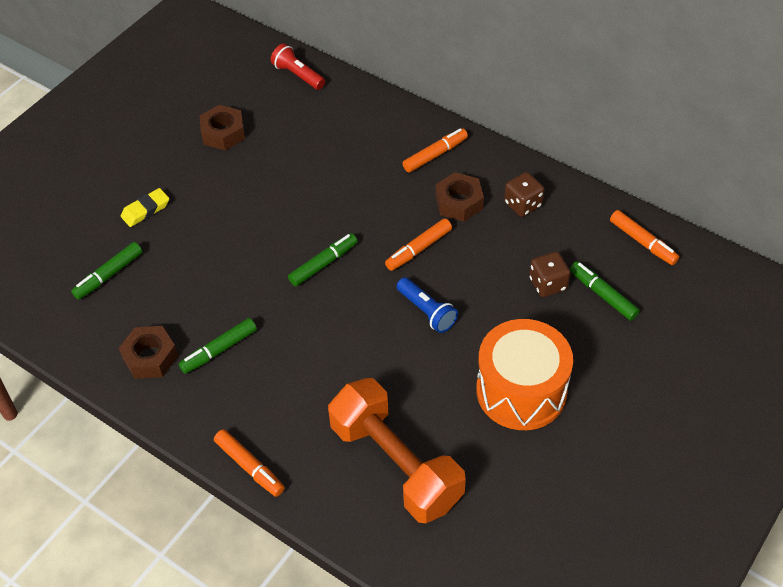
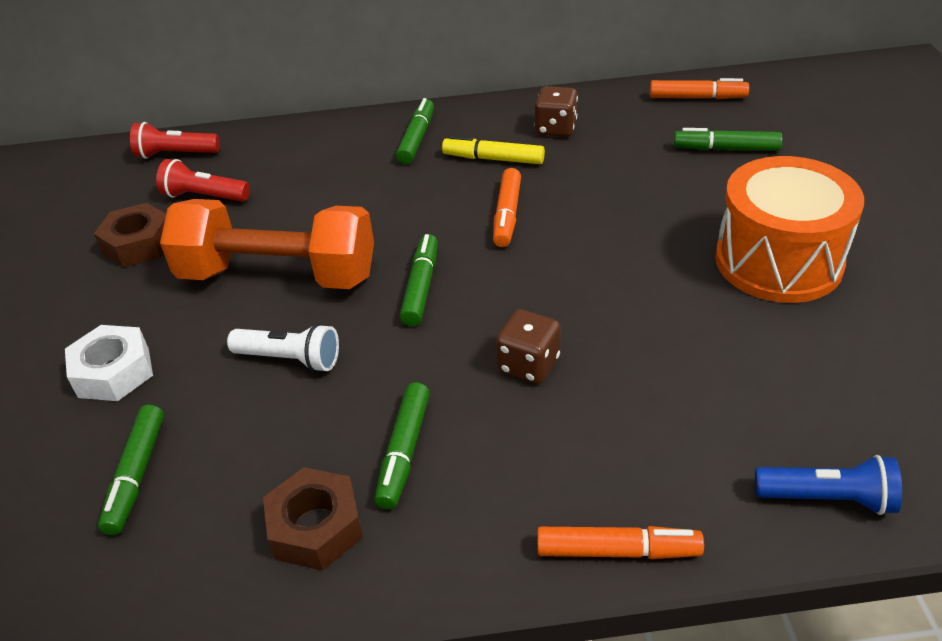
camera: 40 degrees left, 10 degrees down
(146, 210) = (114, 372): yellow eraser -> white nut
(222, 261) = (290, 359): none -> white flashlight
(283, 120) = (204, 196): none -> red flashlight
(396, 464) = (770, 413): orange dumbbell -> orange dumbbell (278, 275)
(427, 311) = (591, 258): blue flashlight -> blue flashlight (827, 498)
(435, 155) = (417, 138): orange marker -> green marker
(459, 202) = (493, 159): brown nut -> yellow marker
(548, 284) = (668, 169): brown dice -> brown dice (529, 365)

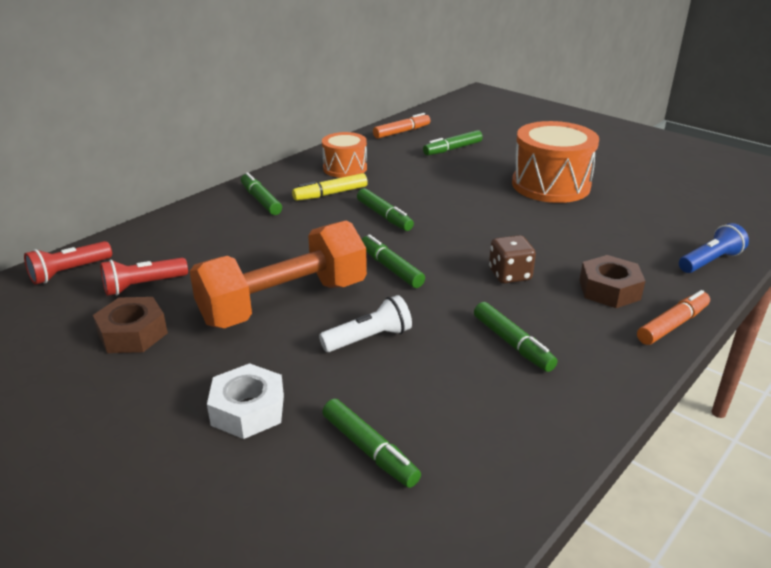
camera: 45 degrees left, 10 degrees down
(316, 527) = (526, 403): brown nut -> brown nut (609, 290)
(507, 215) = (384, 216): orange marker -> green marker
(556, 128) = (345, 168): brown dice -> orange drum

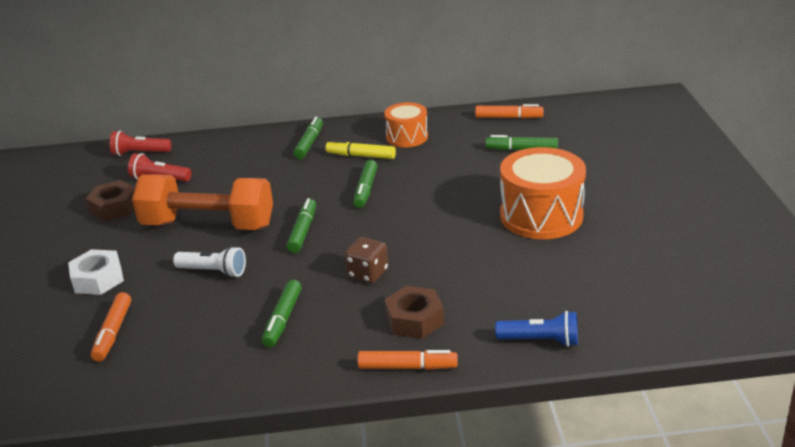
camera: 45 degrees right, 0 degrees up
(369, 450) = (113, 333): green marker -> orange marker

